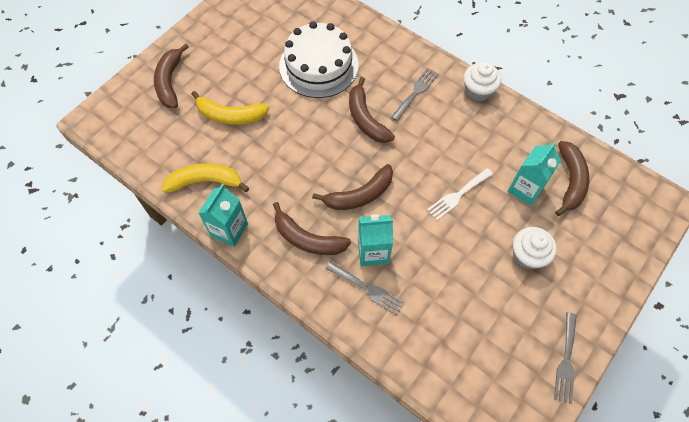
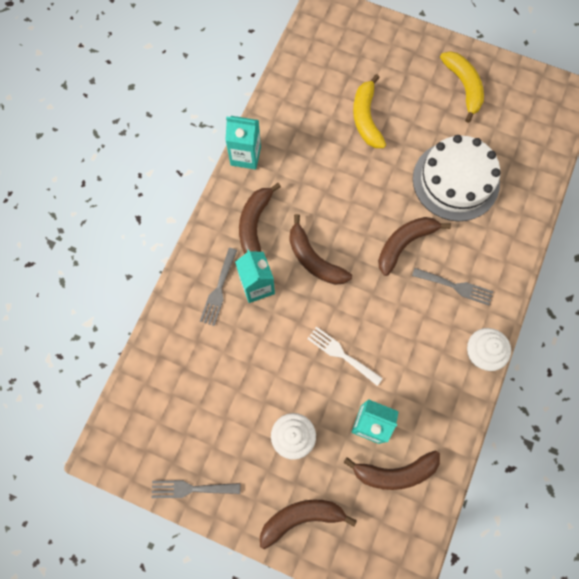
camera: 75 degrees right, 10 degrees up
(170, 82) = (387, 53): brown banana -> brown banana (301, 518)
(205, 182) = (288, 120): yellow banana -> yellow banana (463, 87)

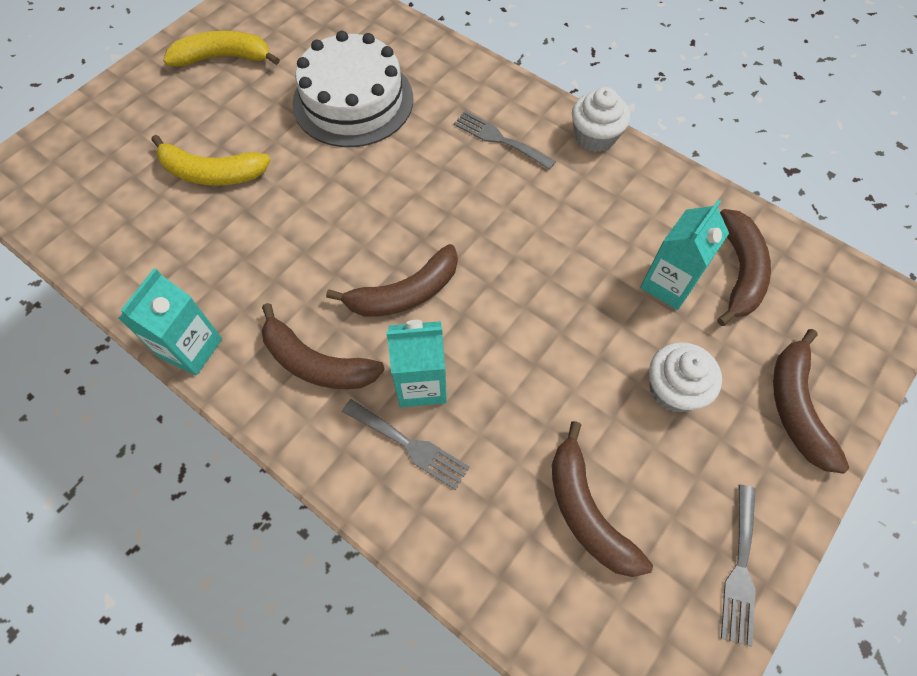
camera: 75 degrees left, 10 degrees down
(341, 354) = (560, 294): white fork -> none
(405, 244) = (421, 177): brown banana -> brown banana (586, 511)
(456, 286) = (499, 139): grey fork -> grey fork turned 90 degrees counterclockwise

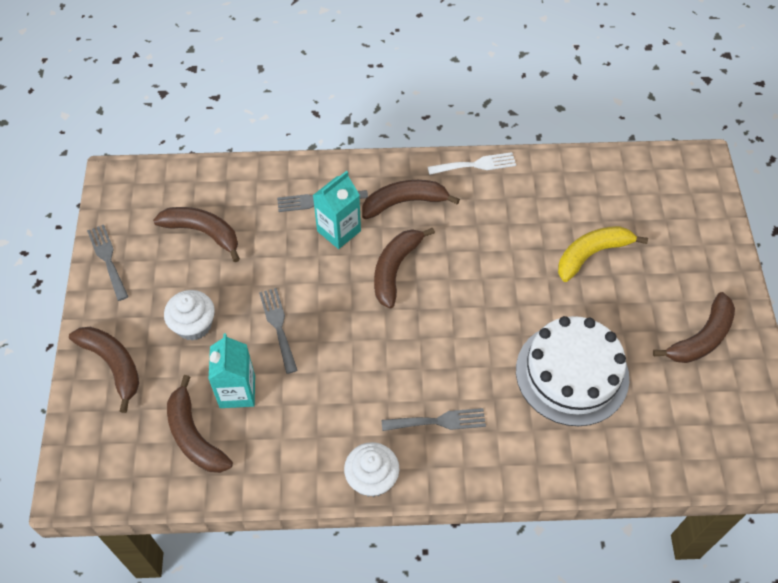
camera: 140 degrees right, 5 degrees down
(191, 348) = (476, 165): turquoise carton -> white fork
(224, 58) = (701, 338): yellow banana -> brown banana
(578, 321) = (278, 326): none -> grey fork

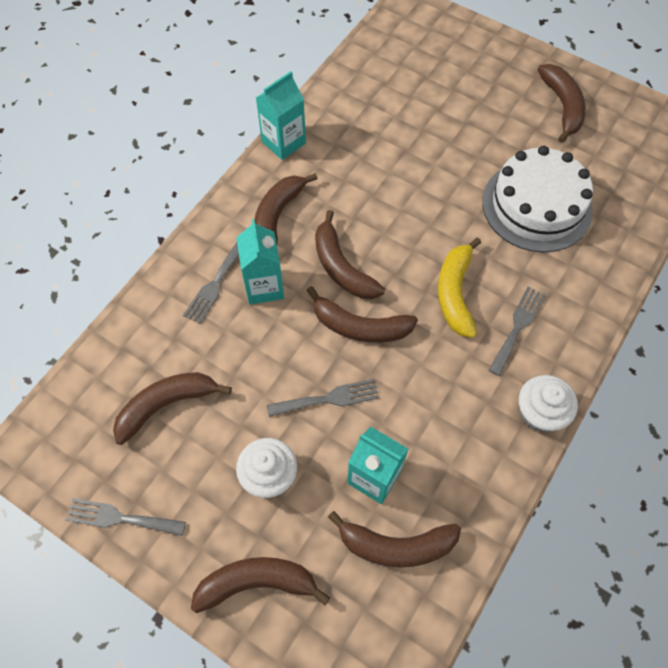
camera: 55 degrees left, 5 degrees up
(278, 326) = (328, 398): grey fork -> grey fork turned 150 degrees clockwise
(353, 311) = (359, 326): none -> brown banana
(476, 165) = (283, 142): white fork -> turquoise carton
(592, 254) = (437, 123): yellow banana -> yellow banana (455, 293)

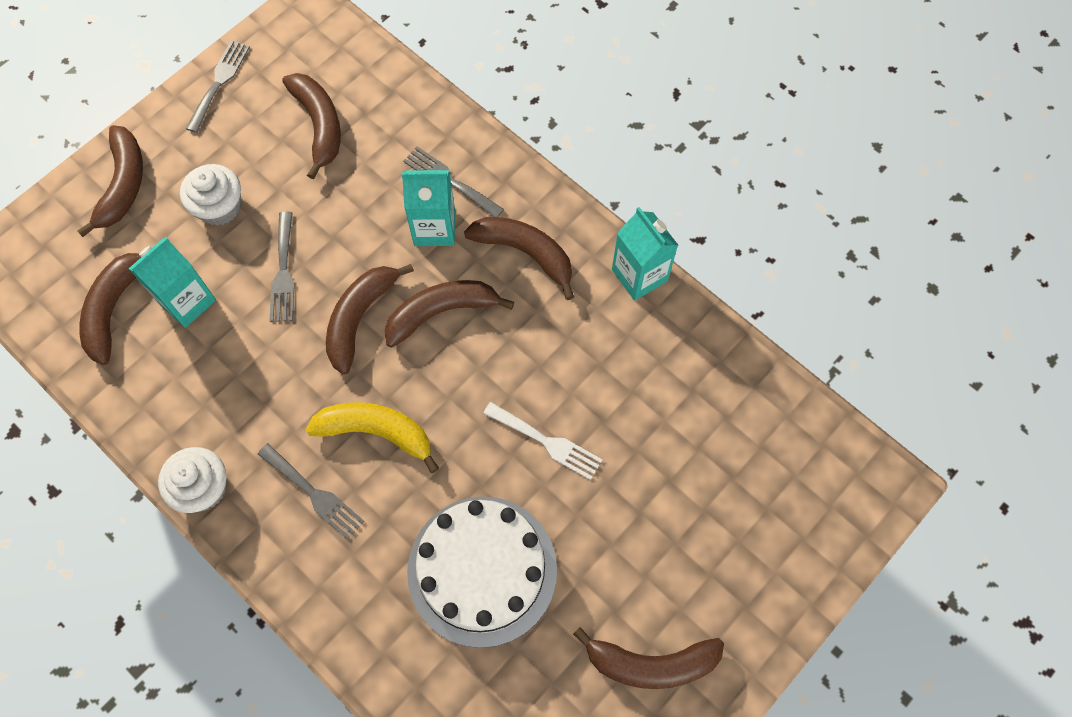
camera: 100 degrees right, 5 degrees up
(431, 181) = (547, 442): none -> white fork

